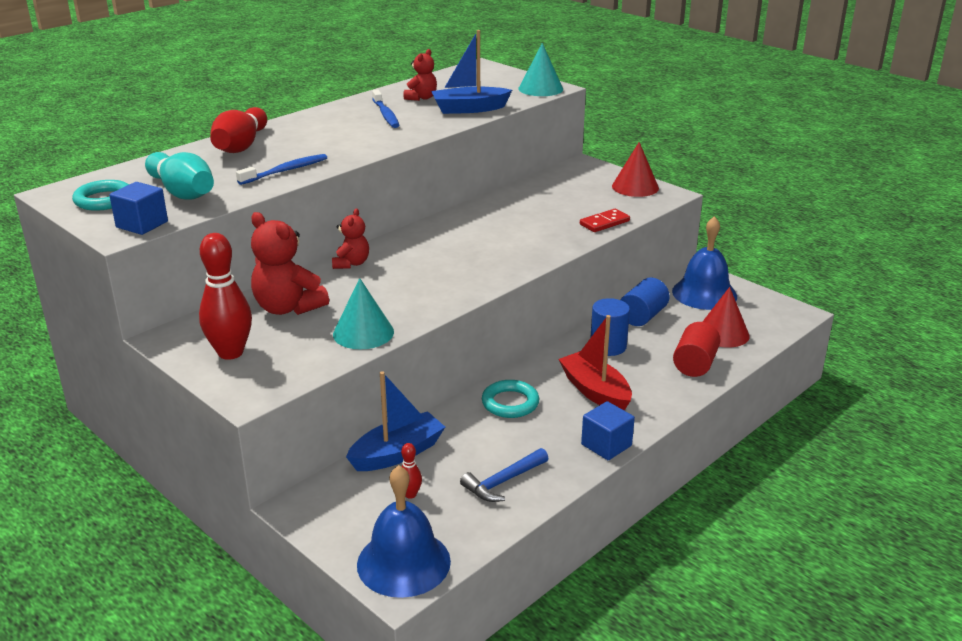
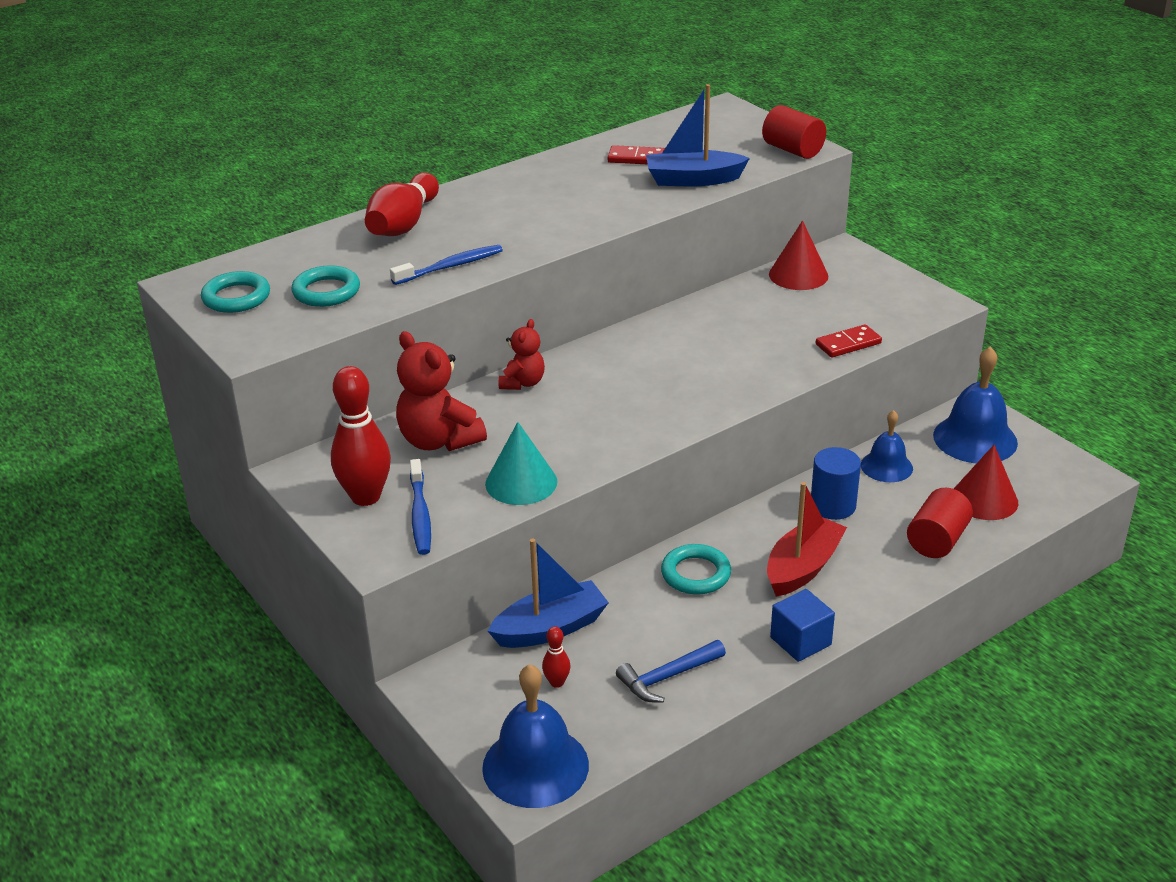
camera: 10 degrees right, 5 degrees up
(142, 224) = (275, 336): blue cube -> none
(182, 192) = (326, 291): turquoise bowling pin -> turquoise ring
(385, 114) = (586, 183): blue toothbrush -> blue toothbrush (420, 514)
(421, 98) = (636, 158): red teddy bear -> red domino
(540, 89) = (792, 150): turquoise cone -> red cylinder
(595, 391) = (803, 567): red boat -> red boat turned 60 degrees clockwise
(635, 187) = (901, 290): red cone -> red cone (798, 275)
(642, 316) = (886, 466): blue cylinder -> blue bell

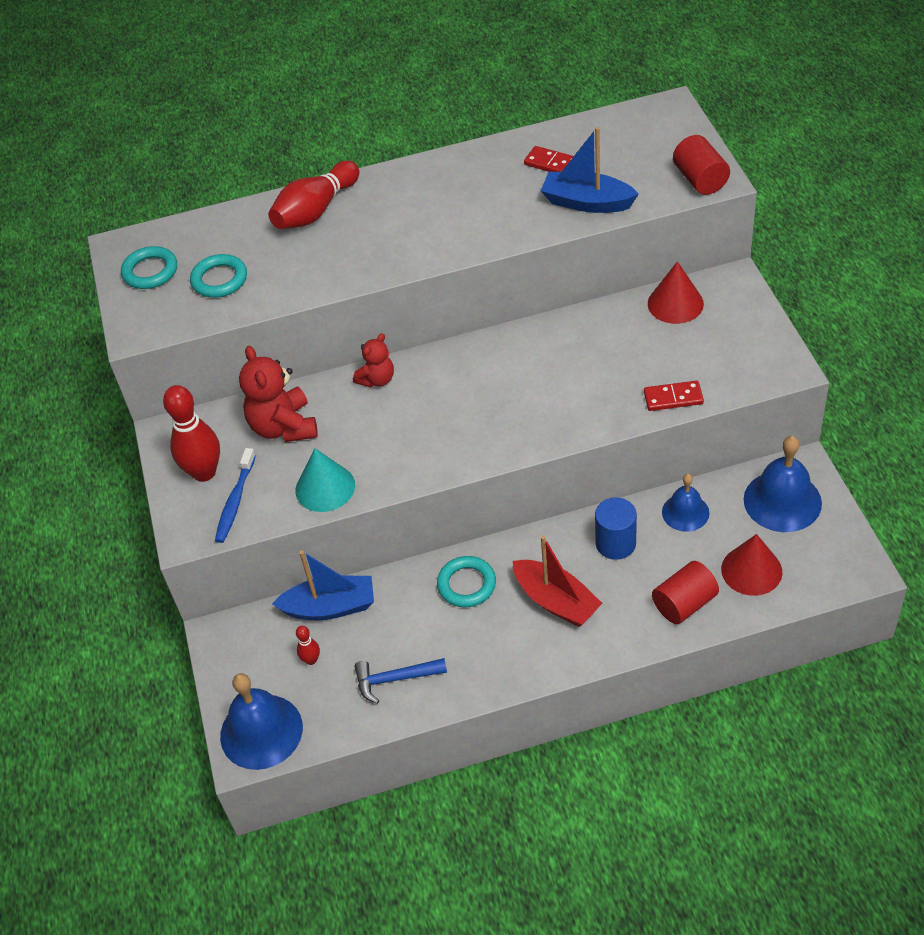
camera: 25 degrees right, 15 degrees up
(450, 267) = (328, 271): blue toothbrush -> none
(800, 641) = (515, 674): blue cube -> none
(803, 567) = (556, 601): red boat -> red boat turned 75 degrees clockwise

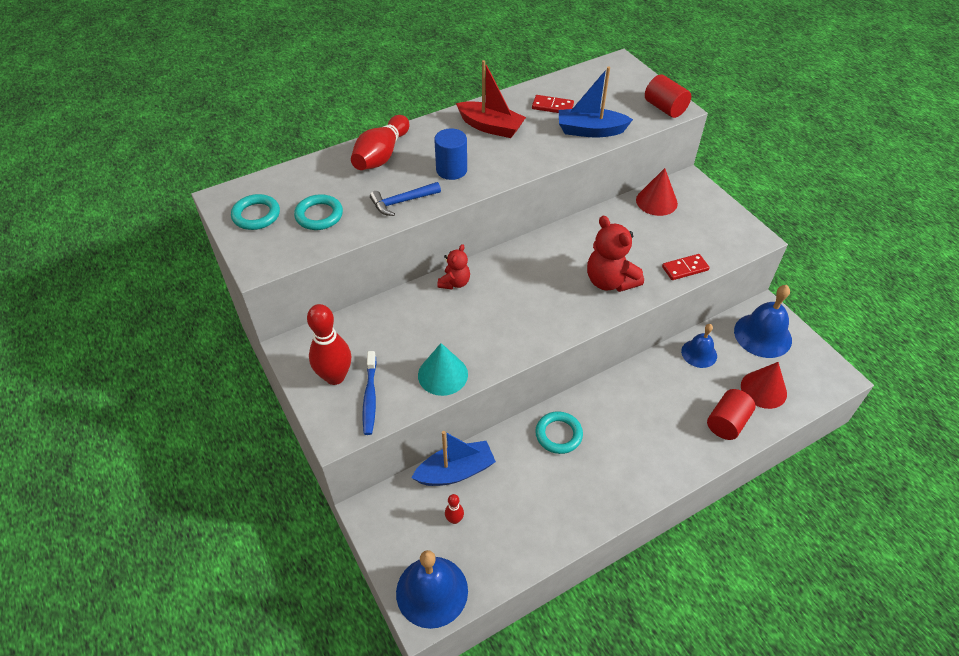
camera: 20 degrees left, 0 degrees up
(283, 427) = (391, 330): red teddy bear -> red teddy bear (609, 281)
(395, 679) = (529, 523): blue hammer -> blue hammer (402, 202)
(556, 601) = (632, 436): red boat -> red boat (490, 127)
(615, 543) = (658, 384): blue cylinder -> blue cylinder (451, 170)

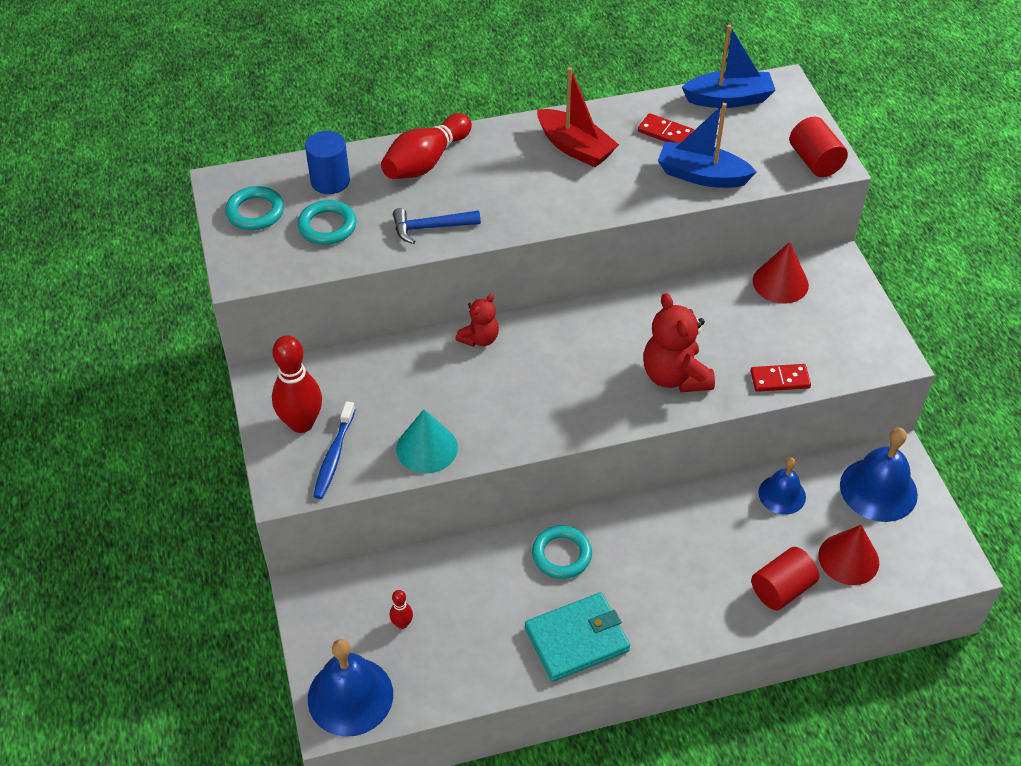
camera: 15 degrees right, 0 degrees up
(451, 170) = (505, 197): blue cylinder -> blue cylinder (330, 181)
(455, 471) = (422, 569): blue boat -> blue boat (728, 99)
(594, 498) = (577, 639): none -> turquoise wallet

